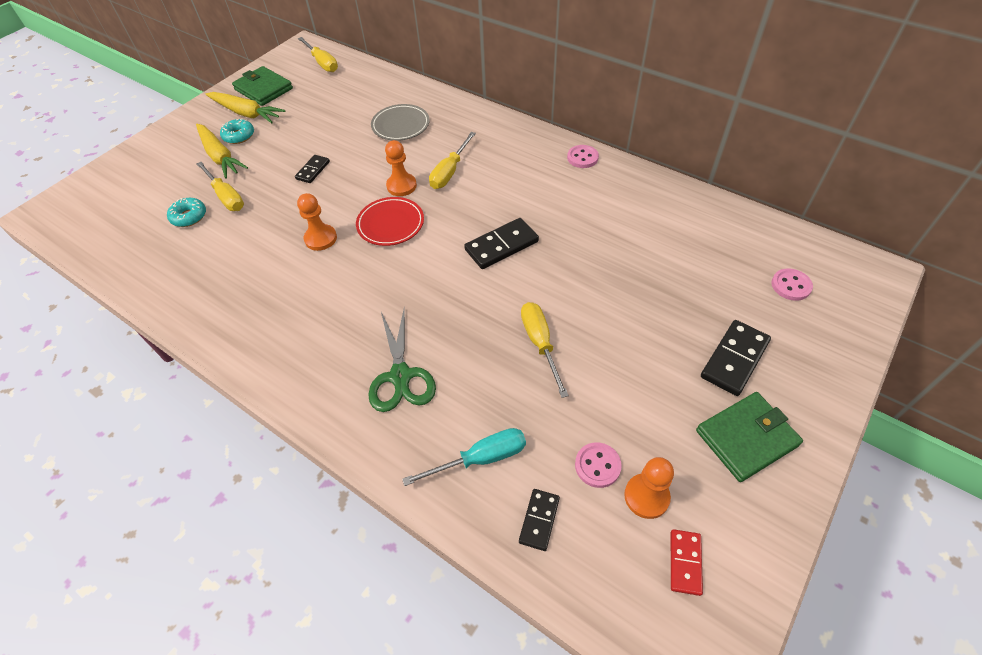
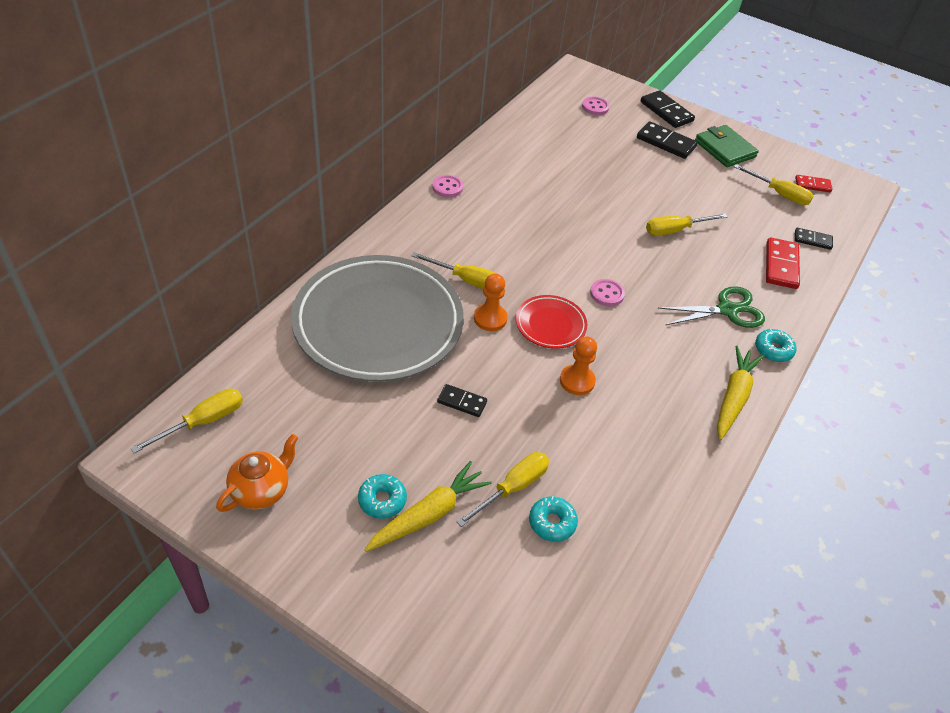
camera: 100 degrees left, 5 degrees down
(246, 113) = (325, 502): yellow carrot -> yellow carrot (733, 397)
(263, 89) = (261, 490): green wallet -> orange teapot
(333, 413) = (773, 350): none -> turquoise donut
(401, 125) = (378, 323): grey plate -> grey plate, size x2.31
(480, 458) = (781, 265): turquoise screwdriver -> red domino
(501, 245) = (572, 247): black domino -> black domino (666, 112)
(597, 465) = (766, 211): pink button -> pink button (607, 294)
(646, 496) = (779, 194): orange pawn -> yellow screwdriver

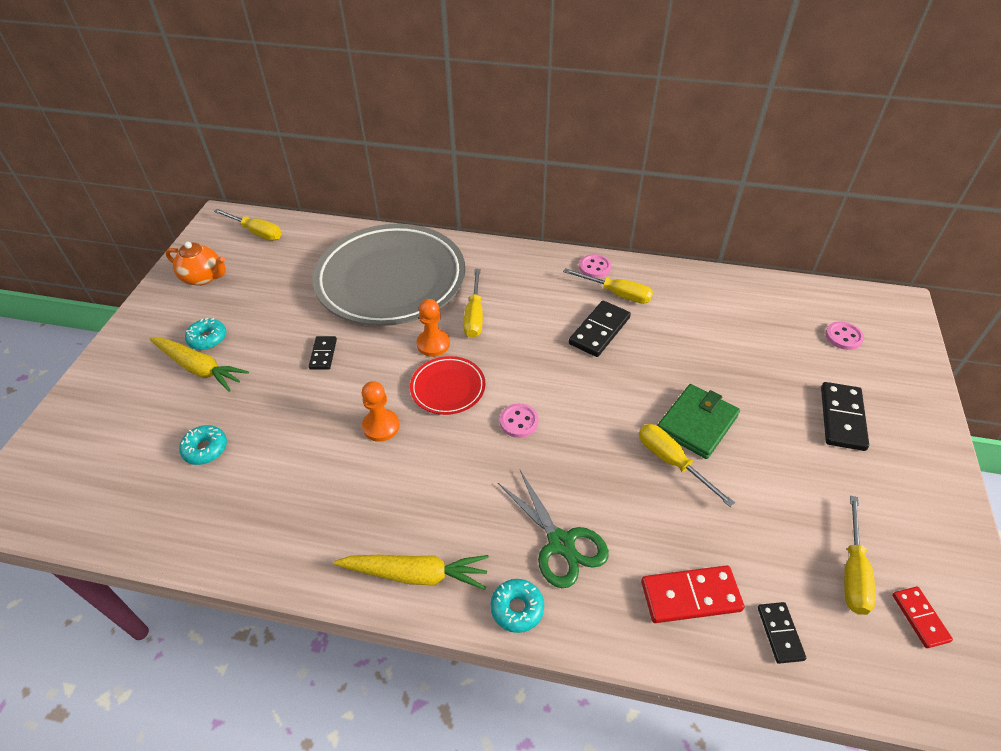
camera: 75 degrees right, 0 degrees up
(512, 488) = (237, 412): yellow screwdriver -> yellow screwdriver (617, 294)
(666, 112) = (911, 405): black domino -> black domino (599, 331)
(724, 149) = (895, 485): green wallet -> green wallet (697, 423)

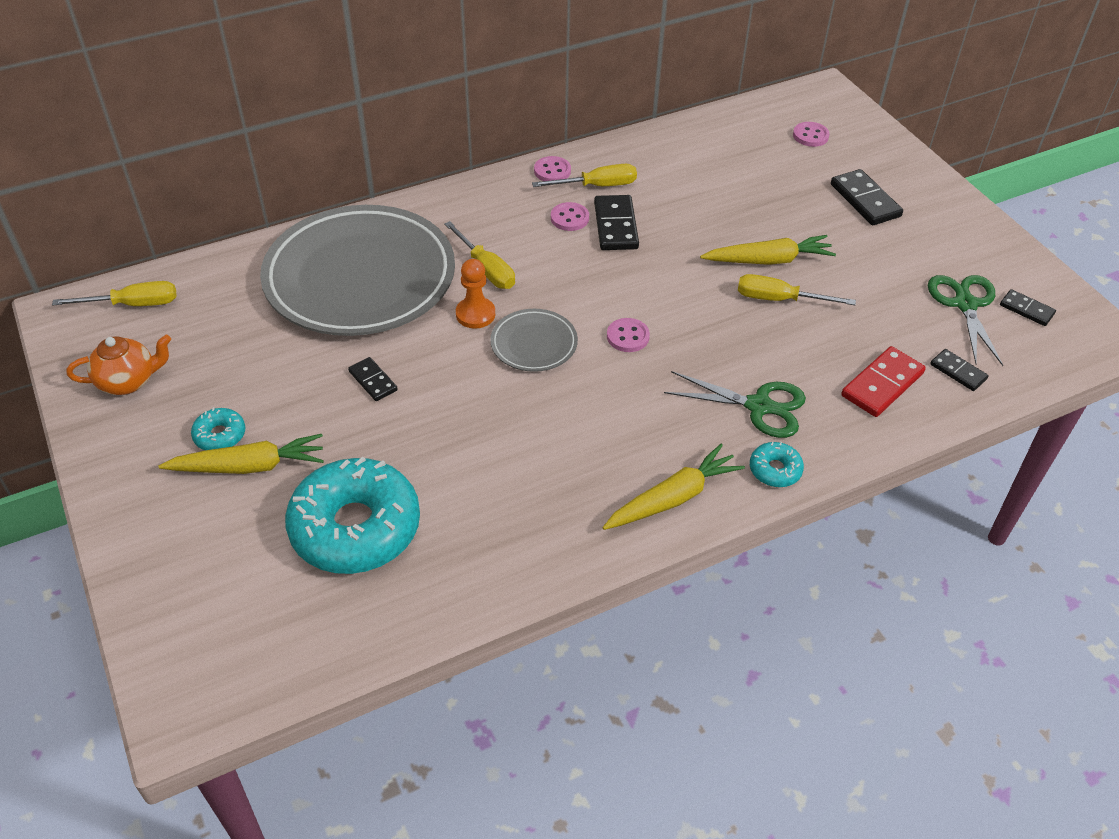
camera: 40 degrees left, 0 degrees up
(205, 449) = (355, 527): turquoise donut -> turquoise donut, size x2.34
(381, 426) = (509, 409): orange pawn -> none
(448, 388) = (534, 344): red plate -> grey plate
(571, 308) = (569, 218): none -> pink button
(697, 423) = (768, 260): green wallet -> yellow carrot
(853, 571) = (965, 304): yellow screwdriver -> green scissors
(920, 618) = (1026, 309): red domino -> black domino

